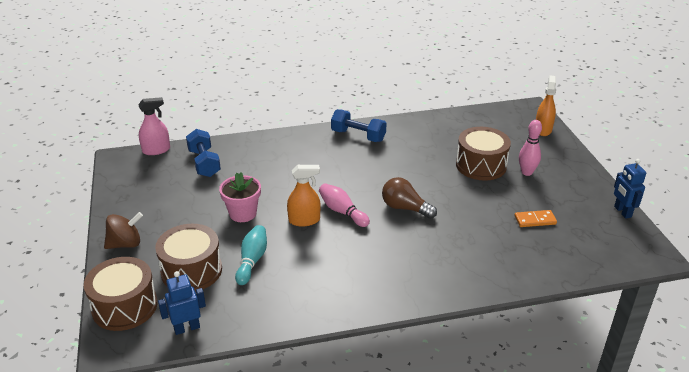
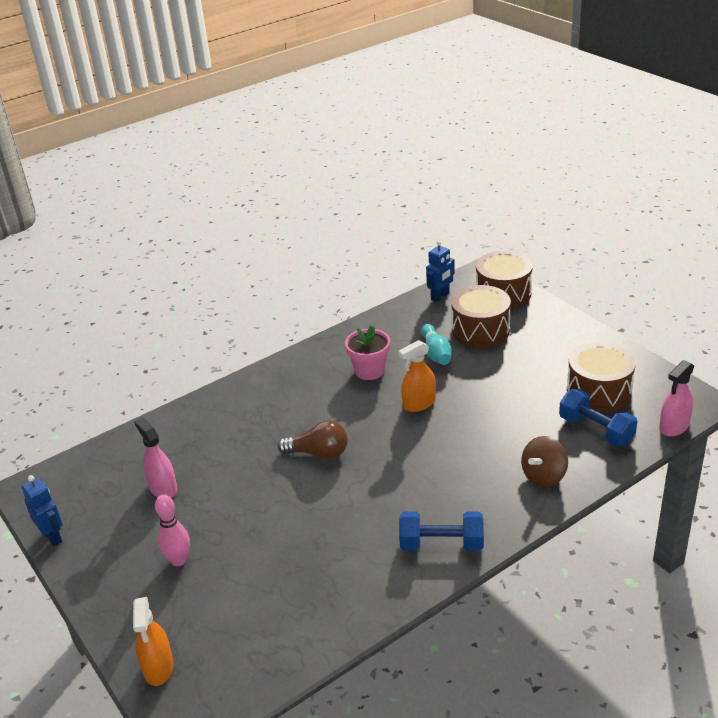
camera: 160 degrees right, 0 degrees up
(125, 244) = (564, 329): brown spinning top -> brown spinning top (543, 476)
(243, 213) = (488, 389): pink flower pot -> pink flower pot (369, 371)
(342, 211) = (386, 426): pink bowling pin -> none
(481, 165) = (245, 551): brown drum -> brown drum (599, 391)
(535, 220) = (163, 488): orange domino -> pink spray bottle

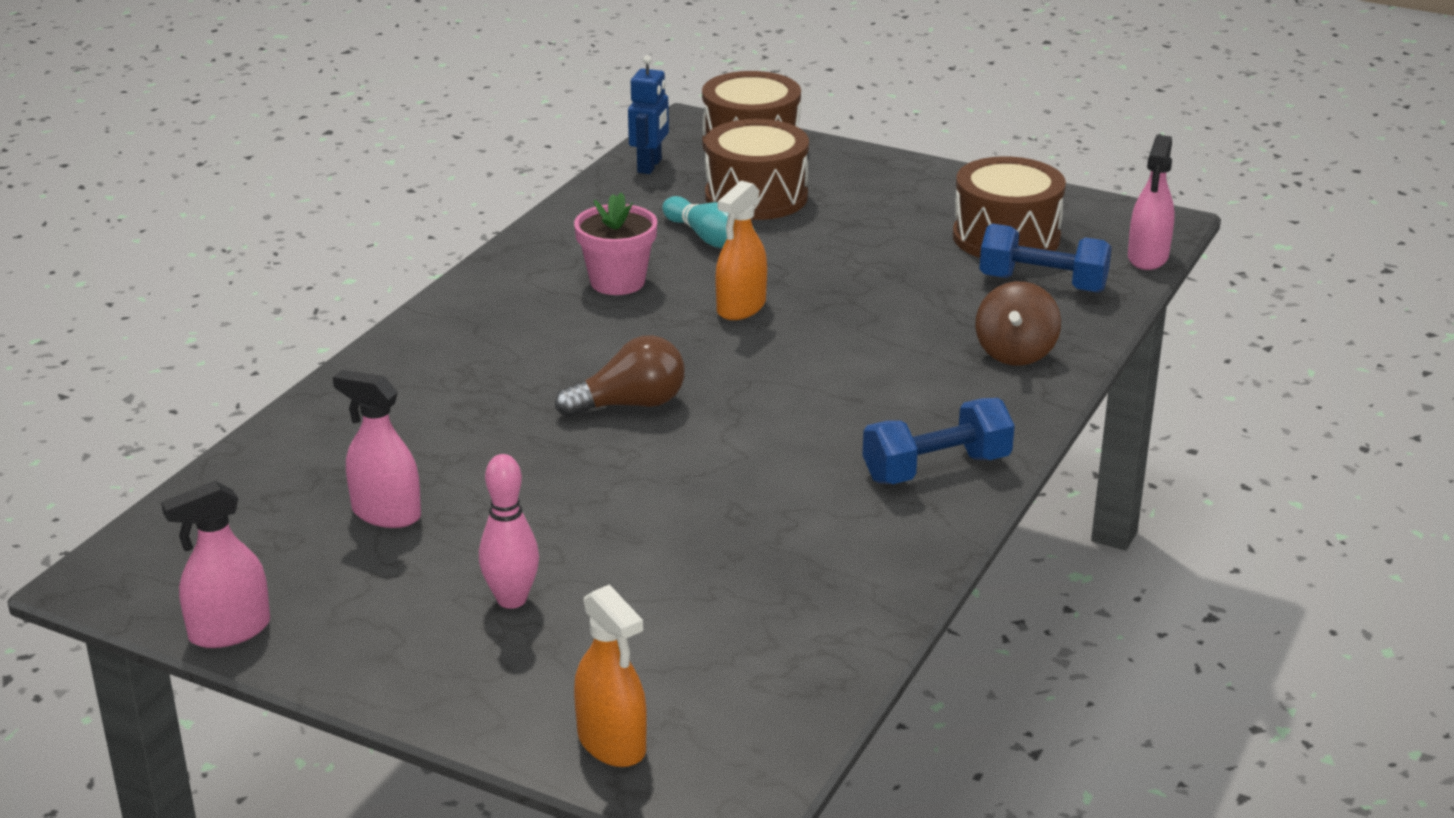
camera: 30 degrees left, 5 degrees down
(53, 536) = (229, 631): blue robot -> pink spray bottle

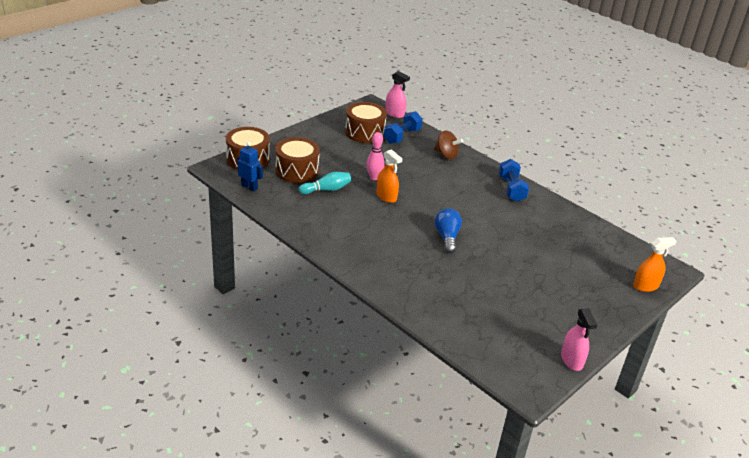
camera: 75 degrees left, 5 degrees up
(386, 513) = (503, 309): pink spray bottle -> none
(511, 599) = (565, 290): pink bowling pin -> pink bowling pin (374, 177)
(617, 282) = (350, 218): pink flower pot -> none
(630, 405) = (447, 237): brown light bulb -> blue light bulb

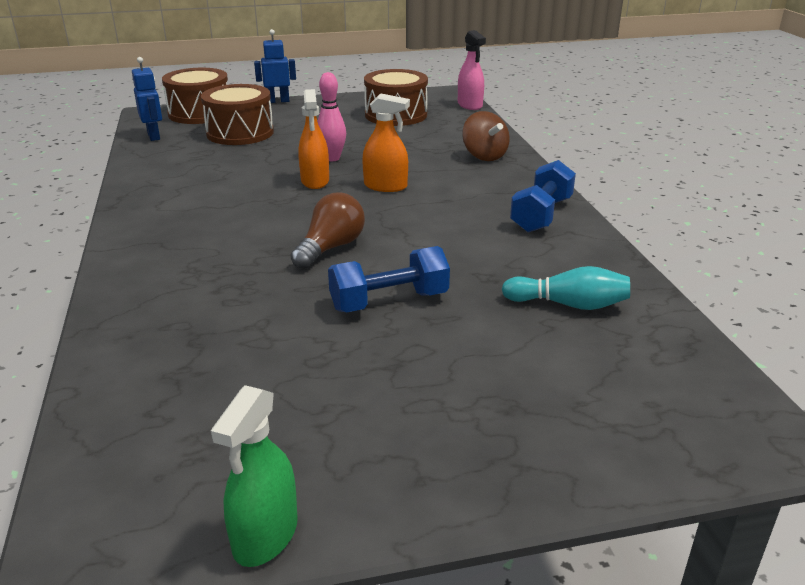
camera: 35 degrees right, 5 degrees down
(280, 136) = (278, 101): none -> blue robot
(326, 189) = (244, 157): turquoise bowling pin -> turquoise bowling pin (569, 304)
(402, 136) = (445, 127): blue dumbbell -> blue dumbbell (389, 301)
(447, 237) = (331, 248): blue light bulb -> brown light bulb
(572, 360) = (265, 535): pink spray bottle -> green spray bottle
(645, 286) = (656, 446): orange spray bottle -> orange spray bottle (385, 186)

